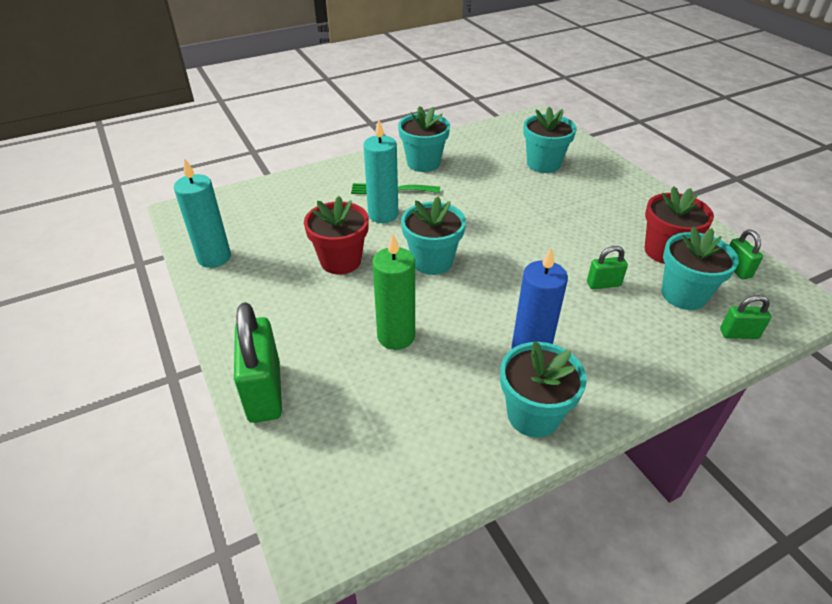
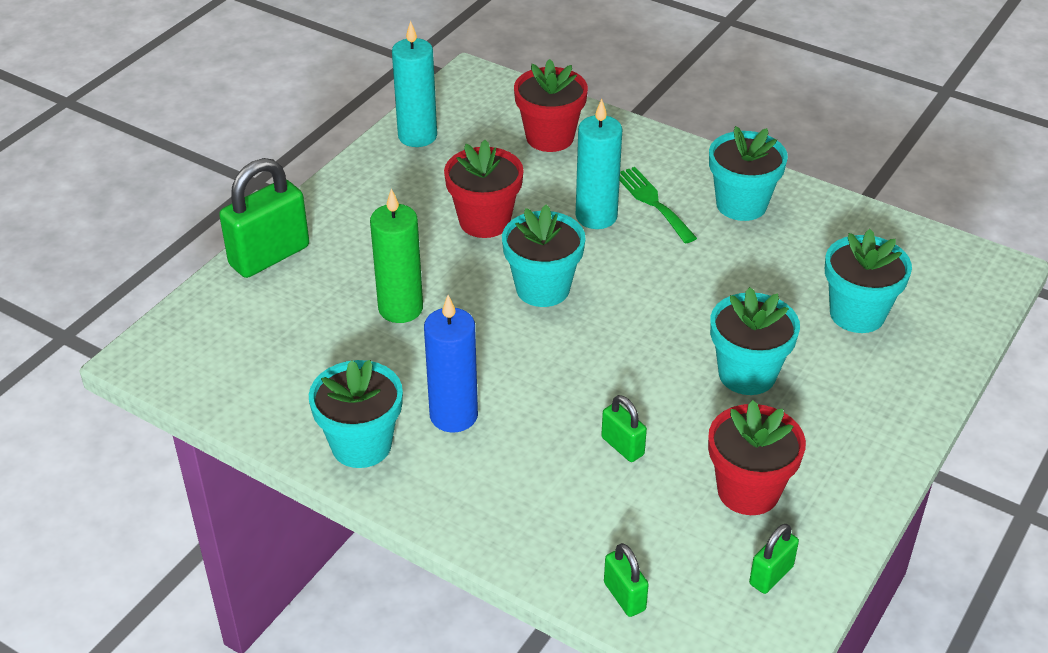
camera: 60 degrees right, 0 degrees up
(286, 203) = (550, 137): none -> red flower pot
(683, 295) = (664, 528): turquoise flower pot -> turquoise flower pot (747, 374)

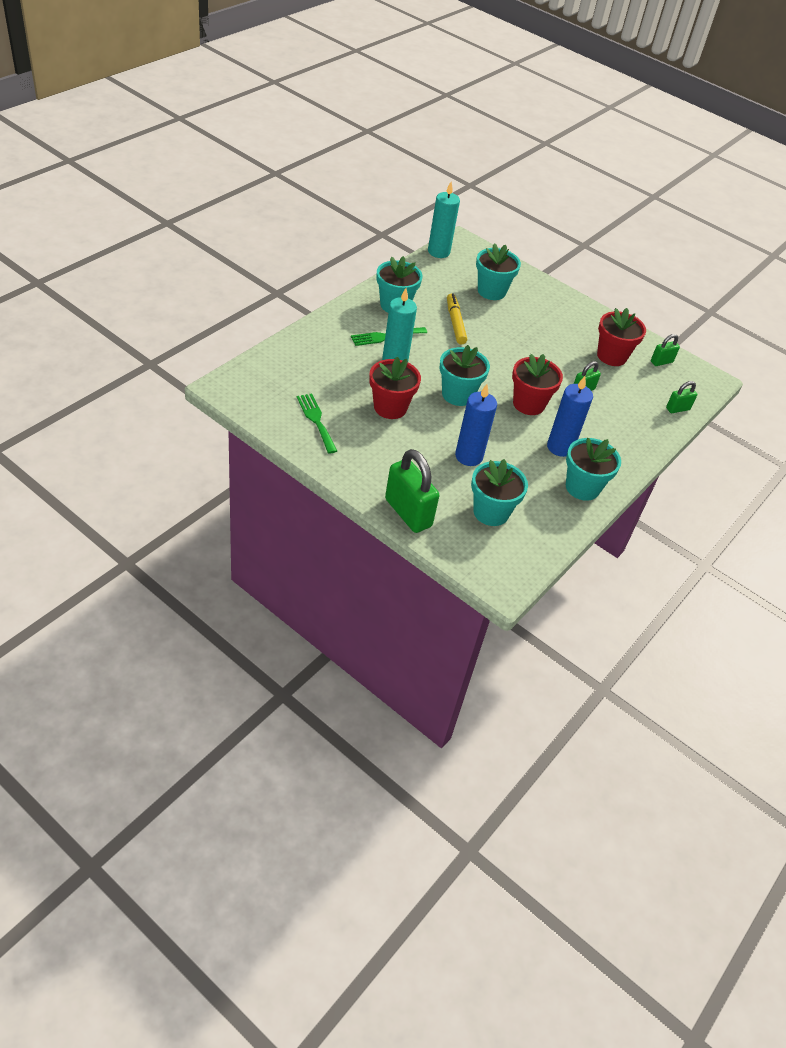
camera: 90 degrees left, 5 degrees up
(400, 308) = (469, 456): green candle -> blue candle
(417, 136) = (288, 424): turquoise candle -> turquoise candle (438, 252)
(432, 158) = (316, 420): none -> green fork
(550, 137) = (308, 364): red flower pot -> red flower pot (528, 404)
(733, 274) = (455, 323): none -> yellow marker
(747, 374) = (533, 337): turquoise flower pot -> turquoise flower pot (491, 512)
(771, 575) = (661, 362): green padlock -> green padlock turned 75 degrees counterclockwise

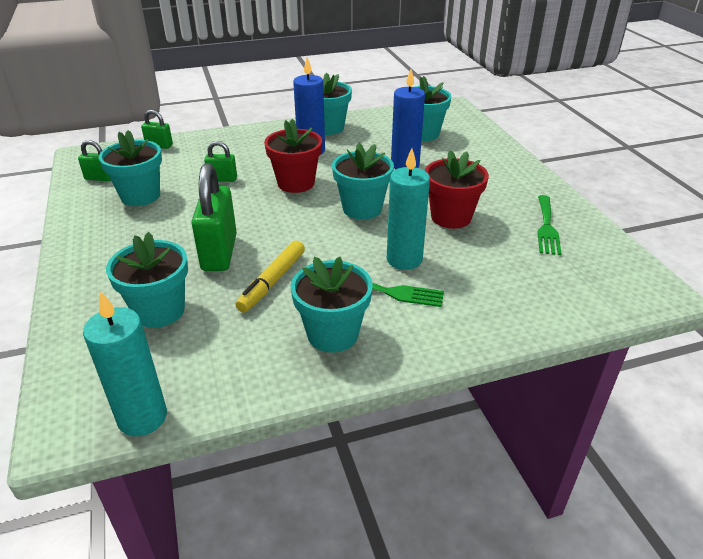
camera: 140 degrees left, 10 degrees down
(408, 513) = (495, 148): green padlock -> green padlock (219, 253)
(611, 356) = (140, 196): red flower pot -> turquoise flower pot

